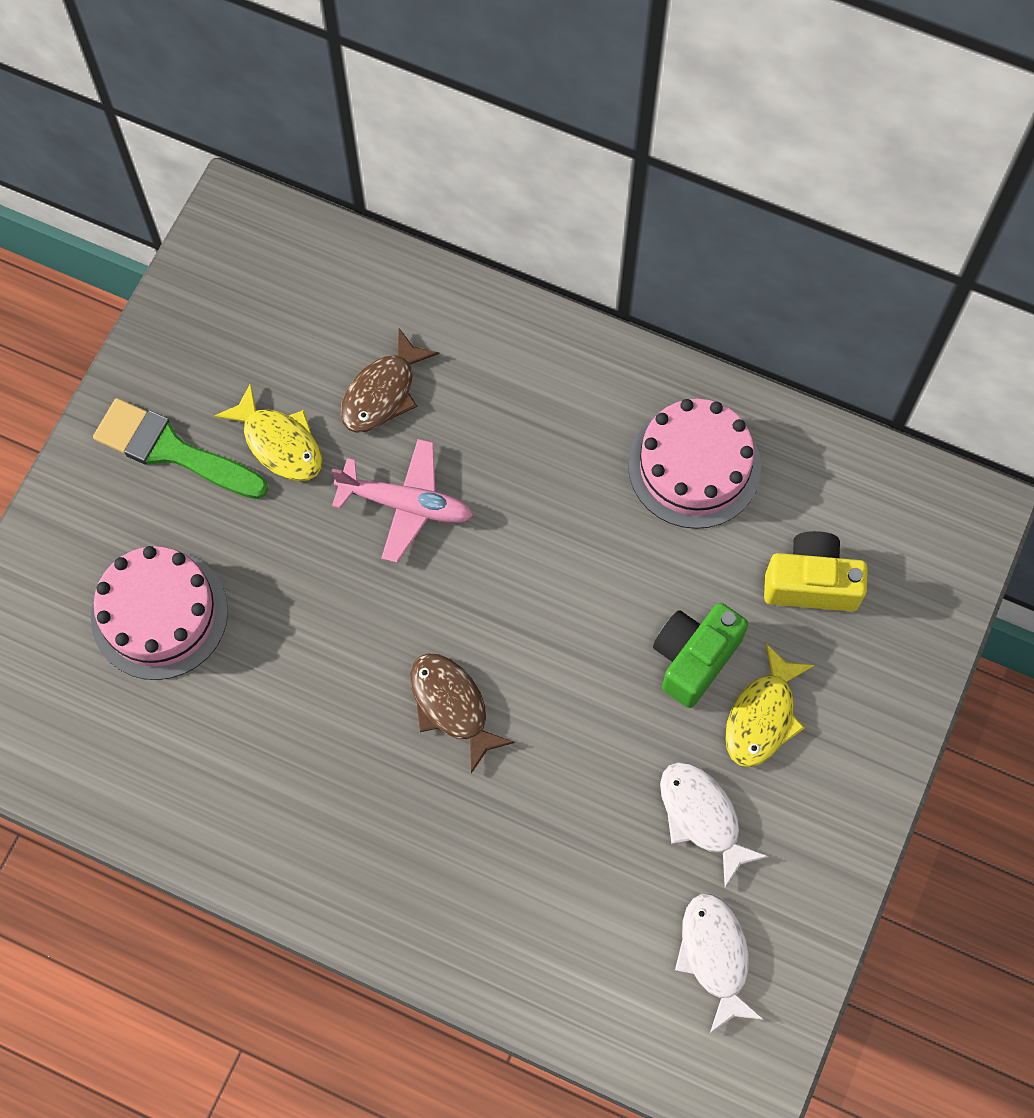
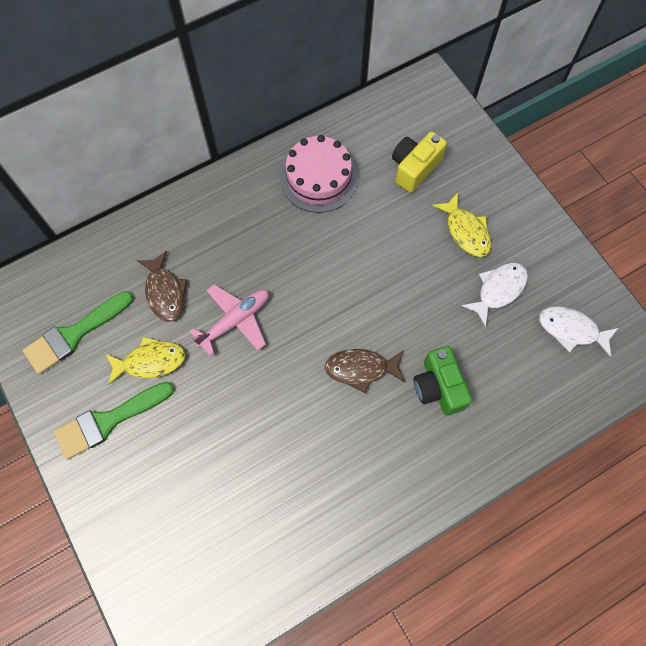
camera: 55 degrees left, 0 degrees up
(159, 614) = (198, 489): pink cake -> none
(251, 330) = (74, 334): none -> green brush
(694, 658) = (416, 241): green camera -> green camera (438, 387)
(702, 817) = (498, 290): white fish -> white fish turned 135 degrees clockwise

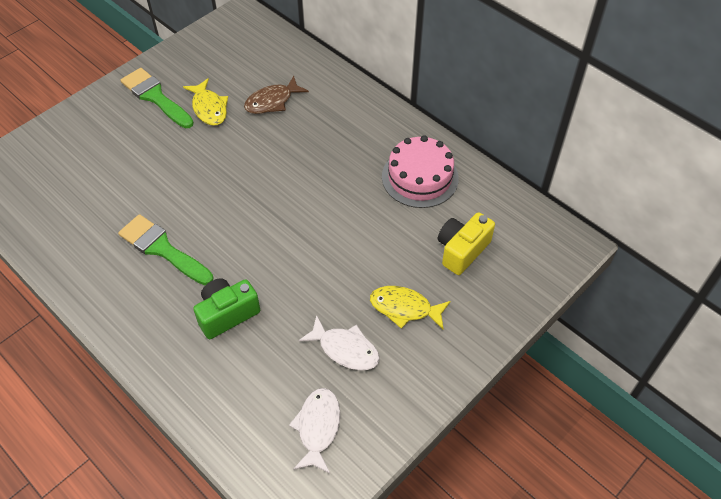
camera: 75 degrees right, 15 degrees down
(74, 334) = (222, 60): green brush -> green brush (162, 249)
(235, 320) = (258, 151): pink plane -> none
(361, 369) = (232, 249): brown fish -> none
(414, 168) = (462, 250): yellow camera -> yellow camera turned 75 degrees counterclockwise
(466, 231) = (404, 308): yellow fish -> yellow fish turned 60 degrees clockwise

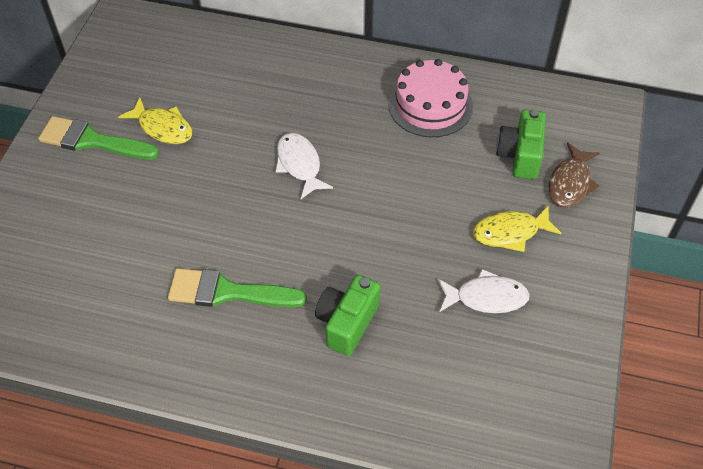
camera: 30 degrees left, 0 degrees up
(272, 101) = (226, 93): brown fish -> brown fish (570, 183)
(318, 427) = (518, 382): white fish -> white fish (299, 165)
(462, 250) = (520, 155): yellow camera -> green camera

